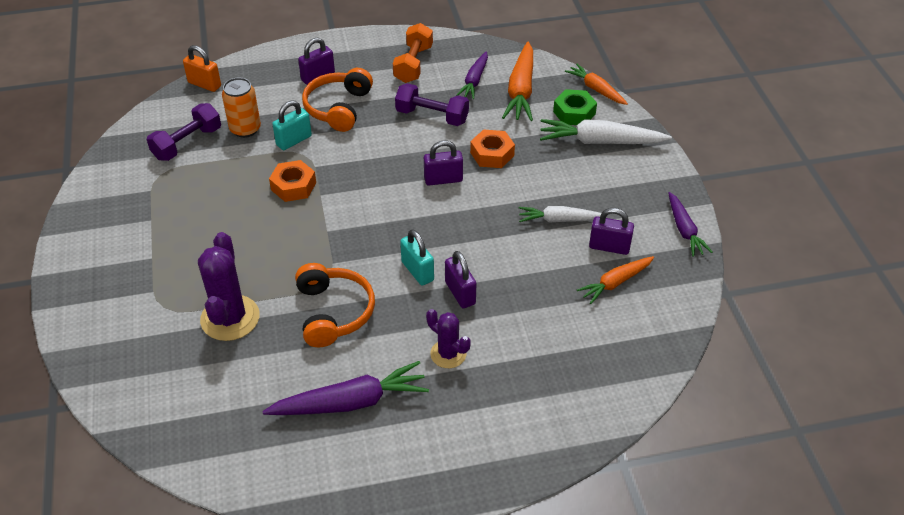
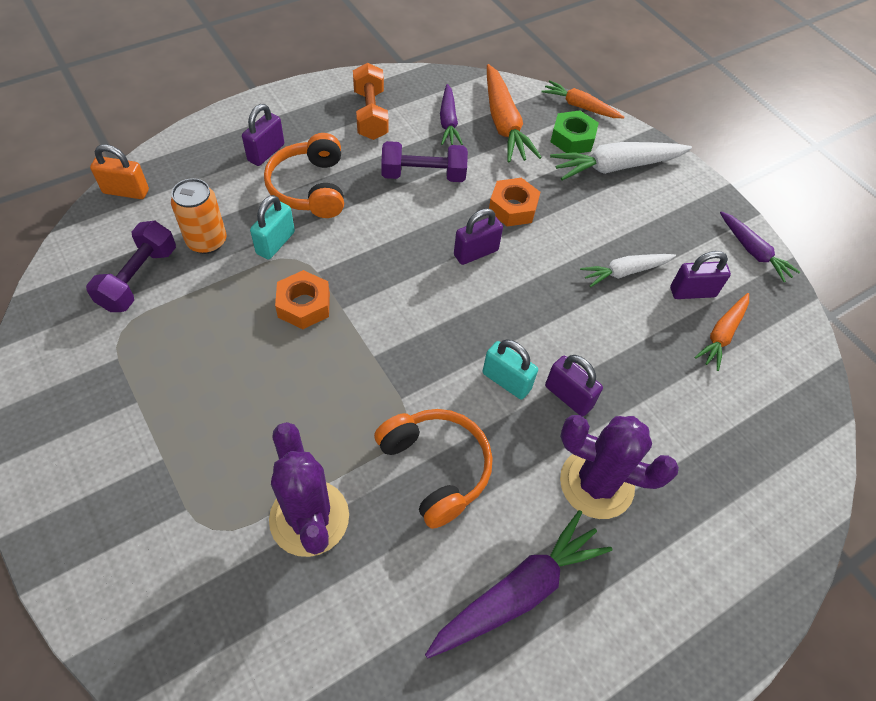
camera: 25 degrees left, 10 degrees up
(448, 354) = (596, 483): purple cactus -> purple cactus, size x1.68

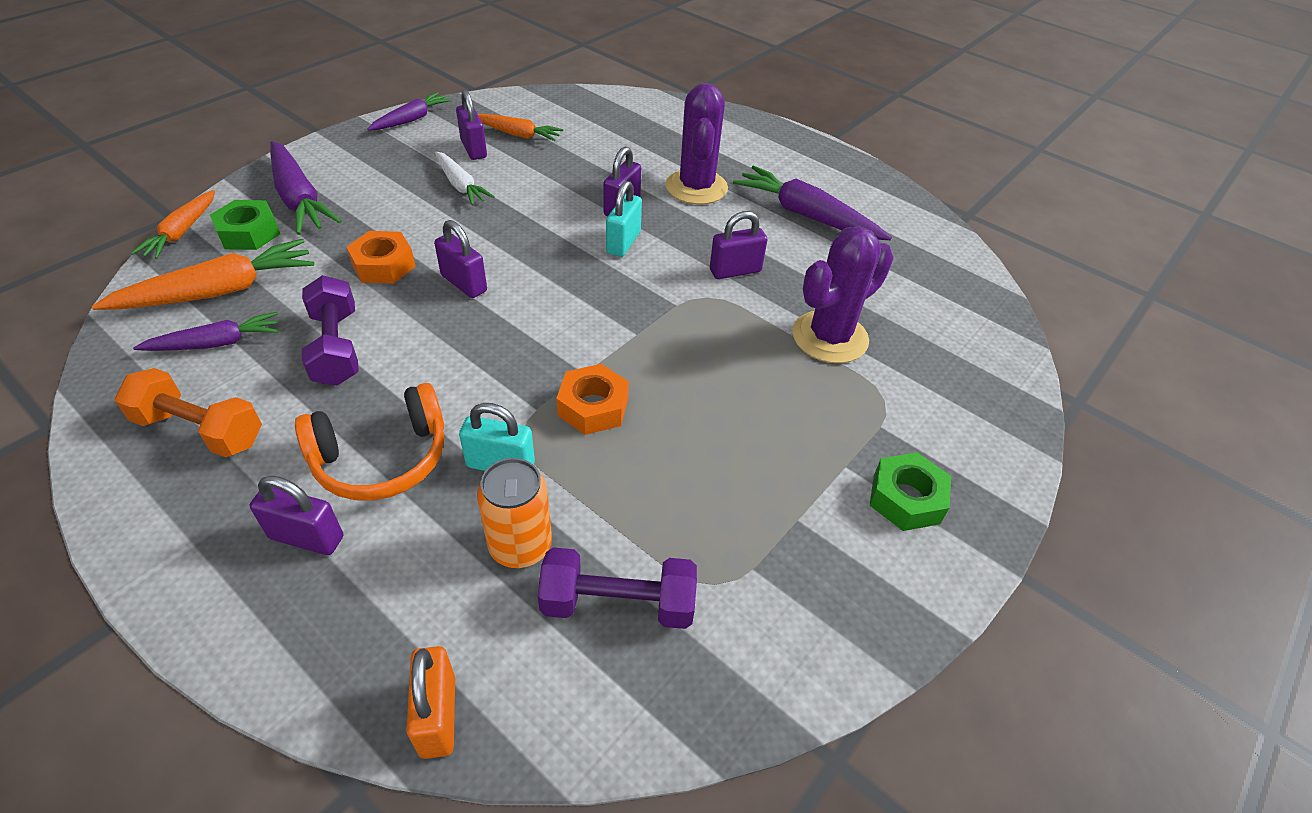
camera: 105 degrees left, 10 degrees down
(108, 489) = (906, 499): none -> green nut
(370, 115) = (200, 430): orange dumbbell -> orange dumbbell turned 45 degrees clockwise
(436, 468) = (735, 271): orange headphones -> purple padlock
(616, 167) = (299, 199): white carrot -> purple carrot

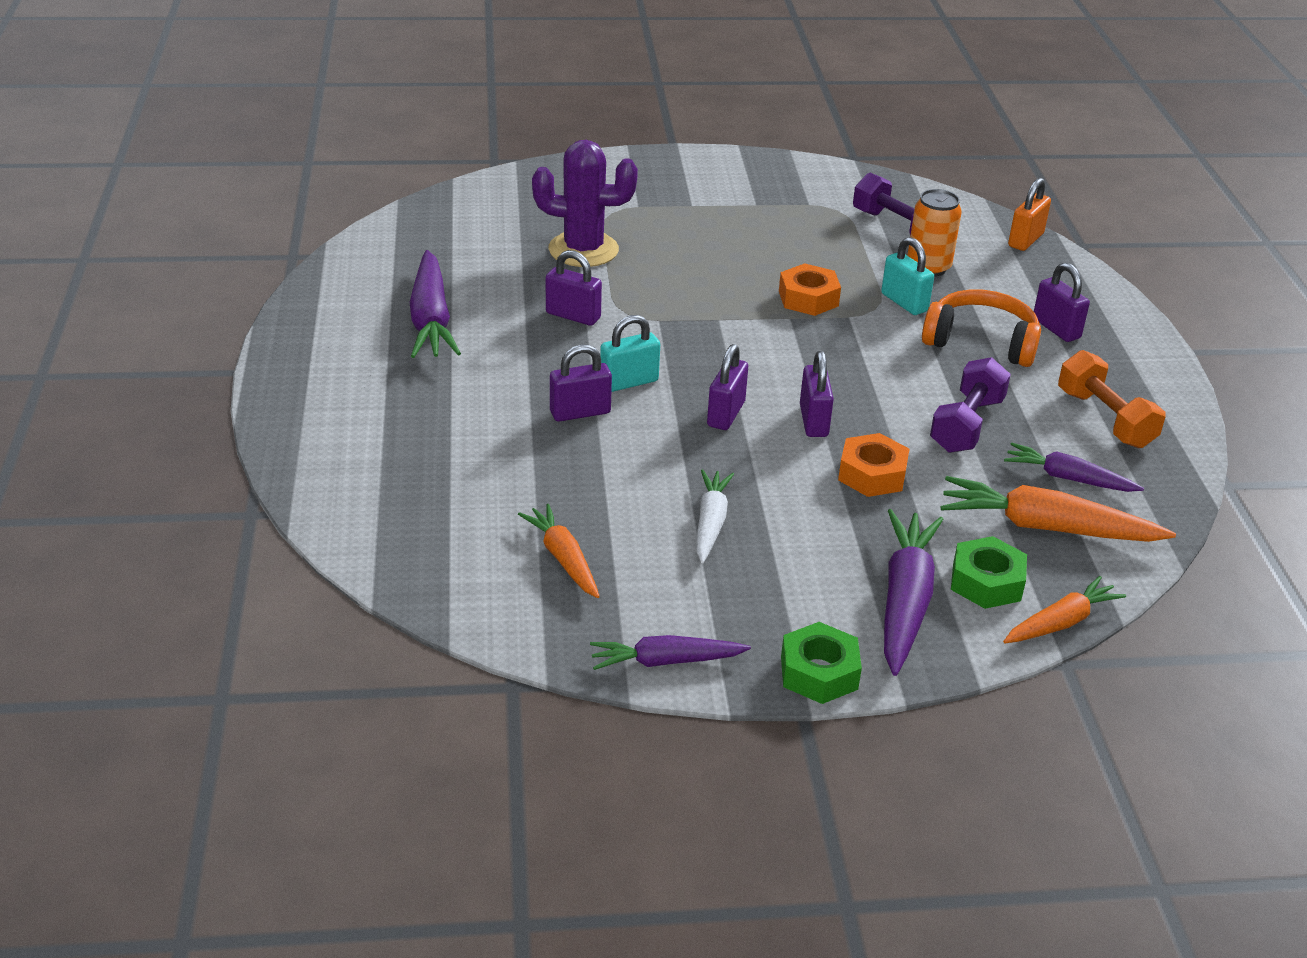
camera: 135 degrees left, 10 degrees down
(474, 149) = (641, 565): purple padlock -> purple padlock (726, 414)
(696, 187) = (478, 392): purple cactus -> none
(906, 499) = (682, 182): green nut -> green nut (819, 672)

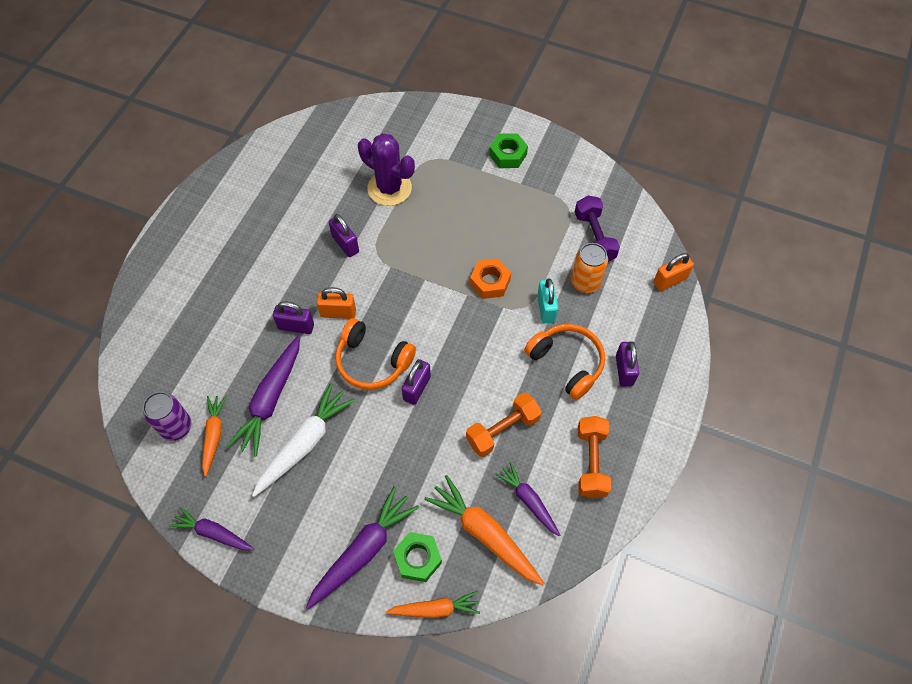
camera: 30 degrees right, 25 degrees up
(431, 319) = (268, 217): purple carrot -> purple carrot (271, 400)
(493, 569) = (176, 427): none -> purple can
(629, 382) = (338, 313): turquoise padlock -> orange padlock
(710, 522) = (305, 443): white carrot -> white carrot, size x1.60
(726, 414) = (372, 361): purple padlock -> orange headphones
(819, 672) = (282, 579): green nut -> green nut (508, 155)
(872, 474) = (418, 446): orange nut -> none
(967, 425) = (503, 430): purple dumbbell -> orange dumbbell

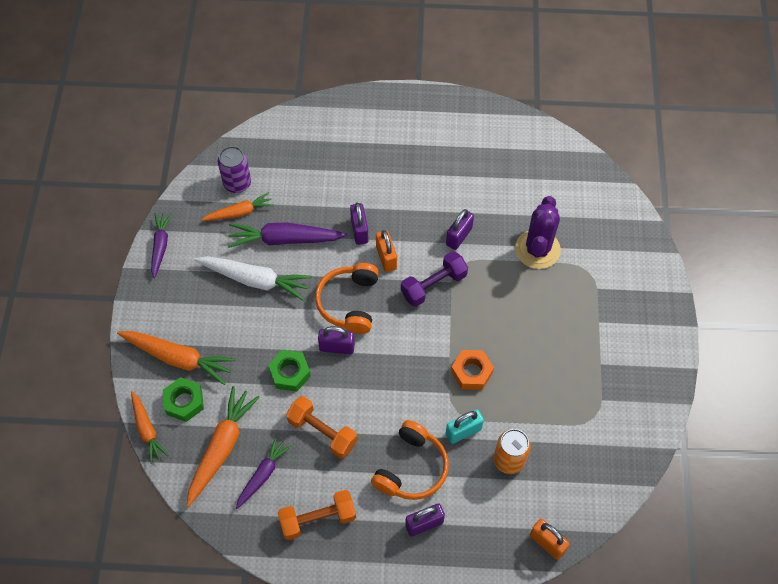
camera: 70 degrees right, 0 degrees up
(363, 550) = (179, 358): purple carrot -> orange carrot
(508, 155) = (630, 341): green nut -> green nut (290, 373)
(594, 237) = (567, 453): purple dumbbell -> purple dumbbell (433, 285)

